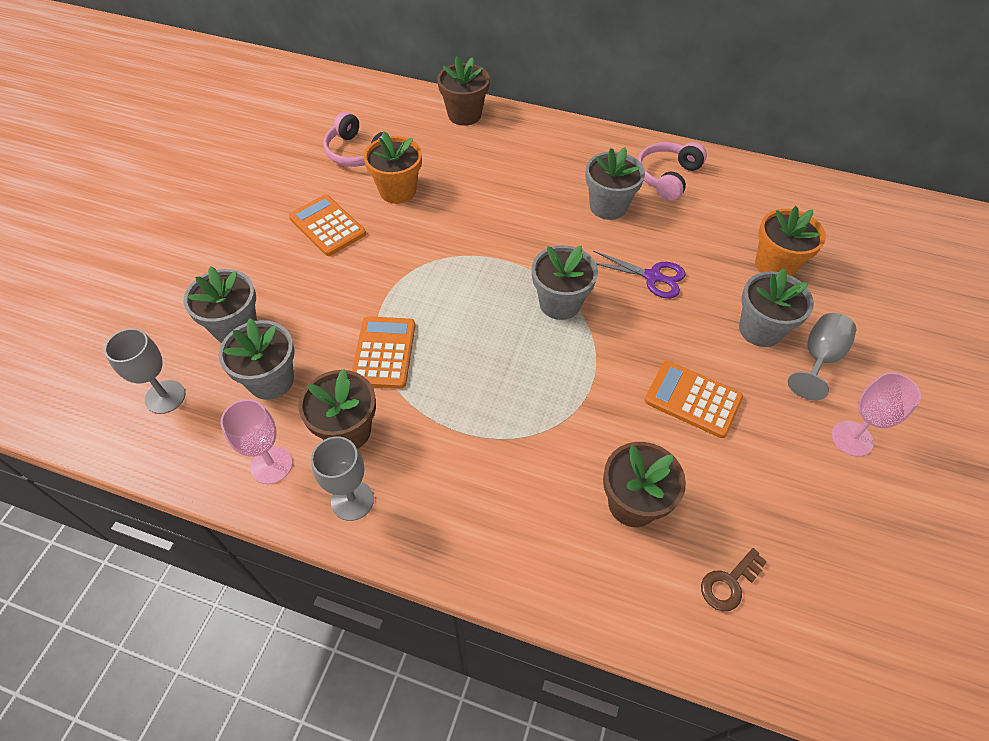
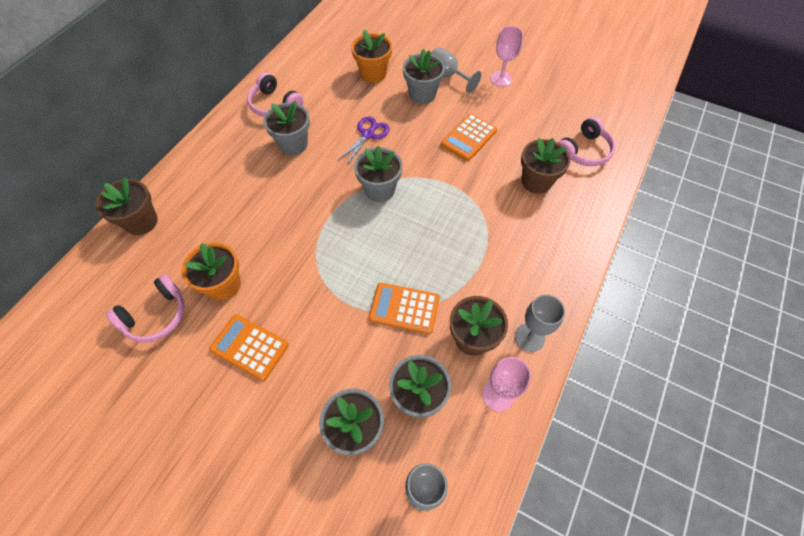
camera: 80 degrees left, 5 degrees up
(327, 226) = (249, 347): orange calculator -> orange calculator turned 60 degrees clockwise
(729, 583) = (583, 151): brown key -> pink headphones

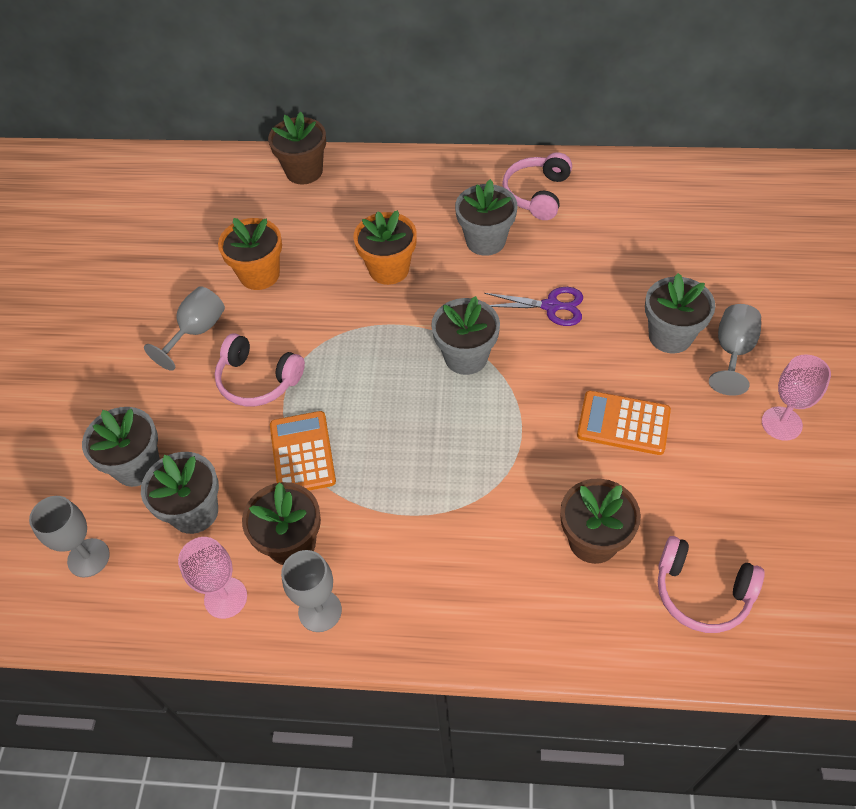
camera: 70 degrees right, 5 degrees down
(156, 315) = (202, 241): pink headphones -> pink headphones (258, 380)
(249, 347) = (197, 331): orange calculator -> grey goblet
(373, 73) = (668, 265): orange flower pot -> orange flower pot (389, 269)

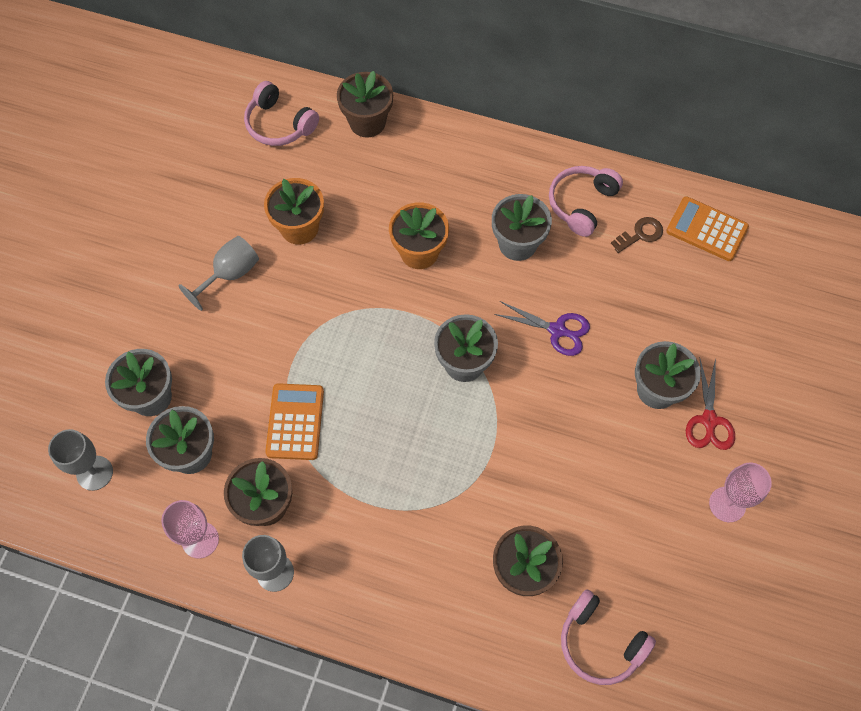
camera: 10 degrees right, 10 degrees up
(258, 380) = (273, 338): pink headphones -> pink headphones (279, 124)
(603, 207) = (640, 234): none -> brown key
(623, 423) = (585, 467): orange calculator -> orange calculator (707, 229)
(732, 352) = (709, 421): grey goblet -> red scissors

